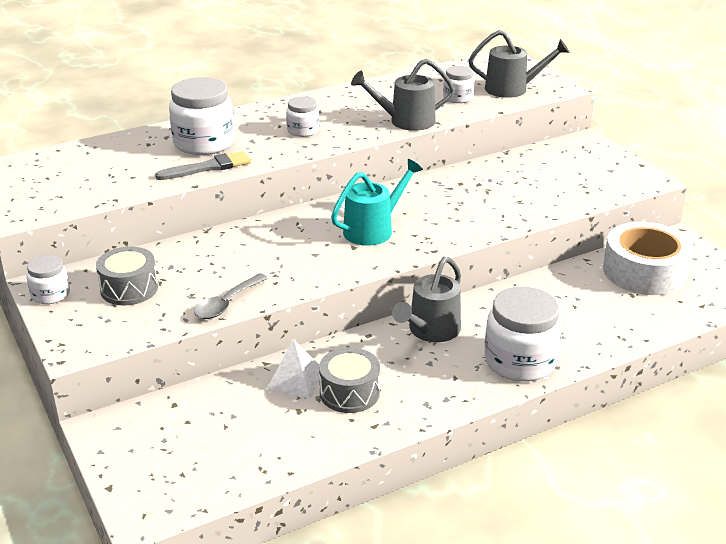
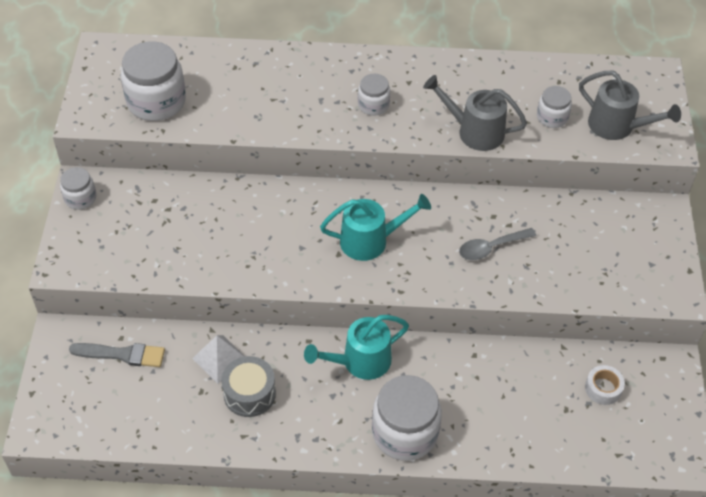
camera: 30 degrees right, 20 degrees up
(129, 289) = (137, 219): grey drum -> none
(204, 143) = (279, 86): white jar -> white jar (156, 101)
(208, 167) = (260, 121): grey brush -> grey brush (122, 354)
(227, 303) = (195, 271): grey spoon -> grey spoon (491, 248)
(430, 331) = (360, 362): grey watering can -> turquoise watering can
(644, 271) = (603, 388): white tape -> white tape, size x0.44

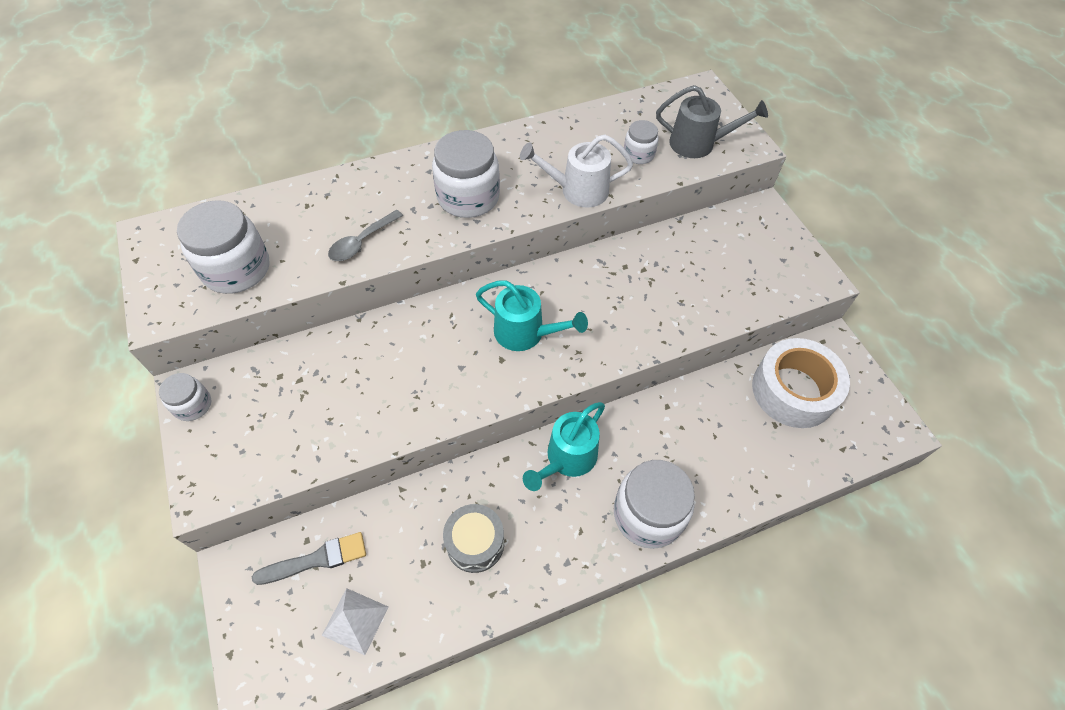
camera: 25 degrees left, 5 degrees up
(220, 359) = (426, 517): white pyramid -> white pyramid (355, 620)
(371, 240) = (526, 333): turquoise watering can -> turquoise watering can turned 60 degrees clockwise
(373, 105) = (468, 197): white jar -> white jar, size x1.87
(474, 131) = (577, 190): grey watering can -> white watering can
(491, 248) = (640, 297): grey spoon -> grey spoon (361, 242)
(603, 388) = (793, 391): white tape -> white tape, size x2.28

